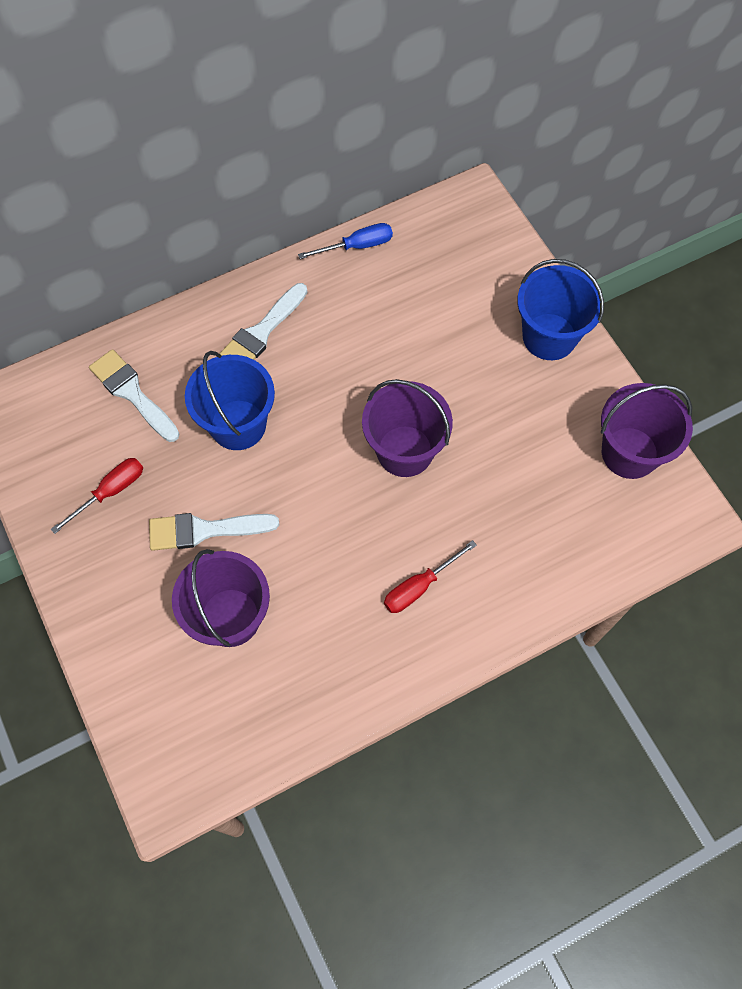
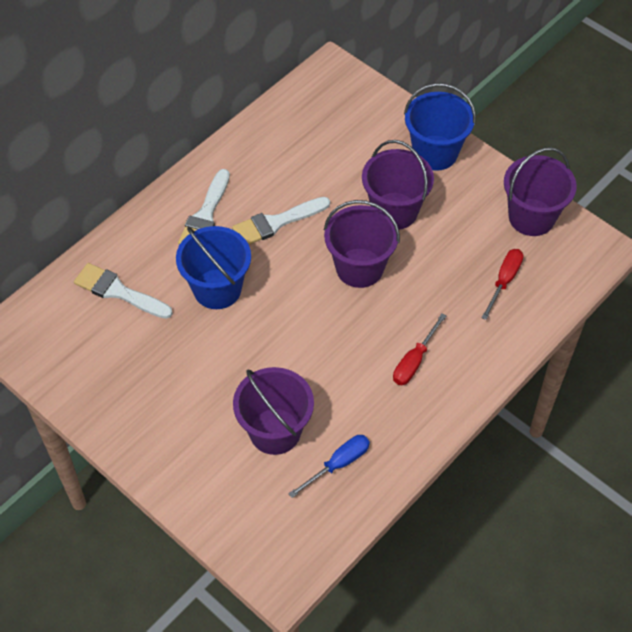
camera: 20 degrees left, 10 degrees down
(110, 492) = (134, 370): red screwdriver -> red screwdriver (504, 281)
(205, 530) = (225, 374): white brush -> white brush (276, 222)
(357, 246) = (255, 129): blue screwdriver -> blue screwdriver (338, 464)
(473, 394) = (394, 211): none -> purple bucket

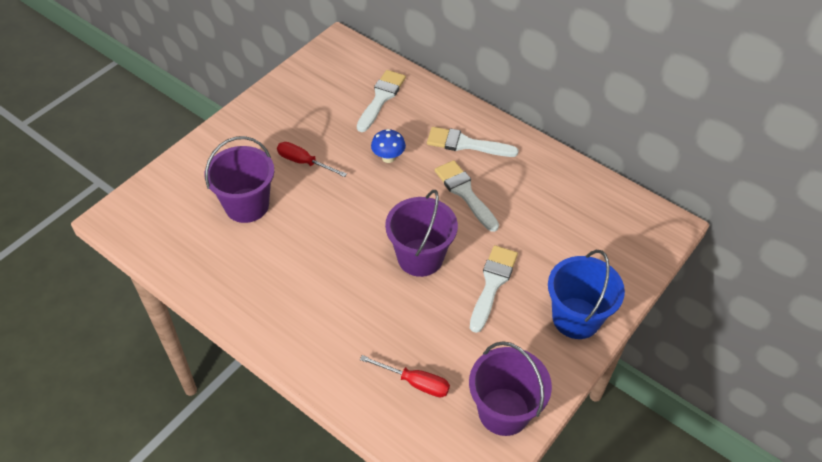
camera: 85 degrees right, 5 degrees down
(217, 289) = (388, 158): blue bucket -> blue mushroom
(338, 464) = (212, 250): blue screwdriver -> none
(394, 211) = (492, 284): purple bucket -> white brush
(414, 361) = (316, 304): red screwdriver -> red screwdriver (304, 162)

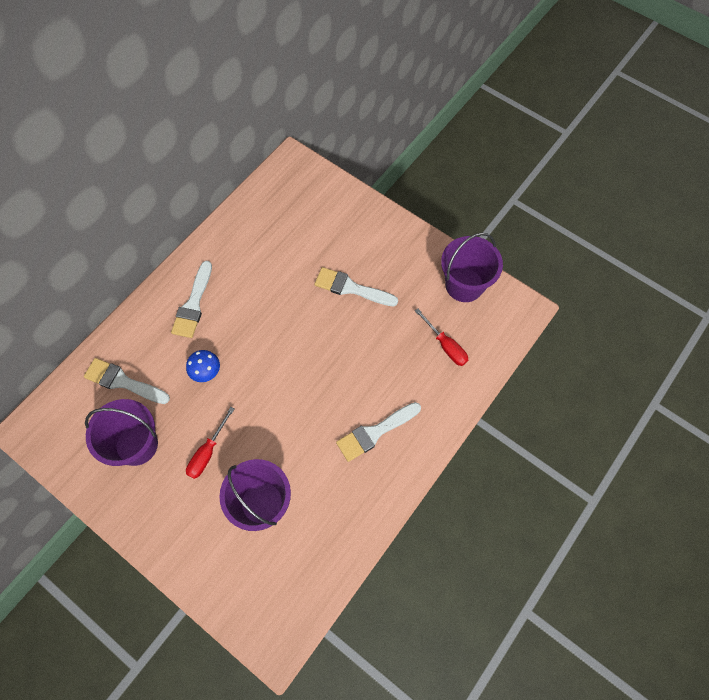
camera: 90 degrees left, 15 degrees up
(415, 382) = (445, 345): red screwdriver -> red screwdriver turned 120 degrees clockwise
(420, 257) = (325, 343): purple bucket -> purple bucket (136, 444)
(465, 193) = (253, 306): white brush -> white brush (375, 432)
(576, 318) = (381, 232): blue bucket -> none

